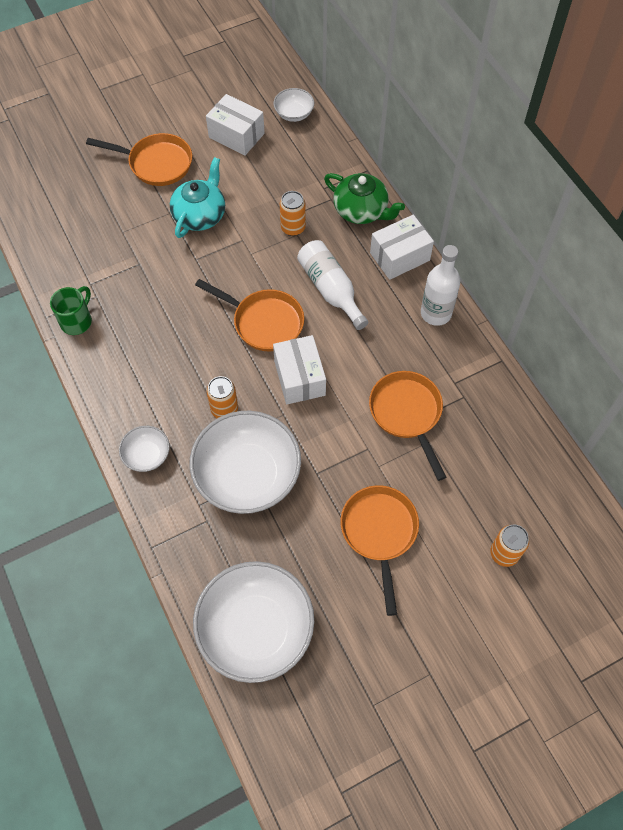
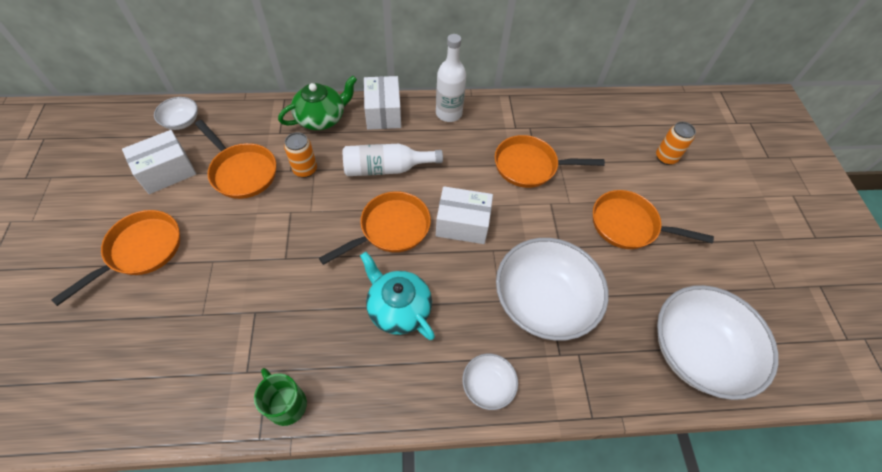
camera: 70 degrees left, 5 degrees down
(200, 215) = (236, 235): turquoise teapot -> turquoise teapot (398, 308)
(224, 409) = (467, 295): orange can -> none
(265, 185) = (242, 172): none -> orange pan

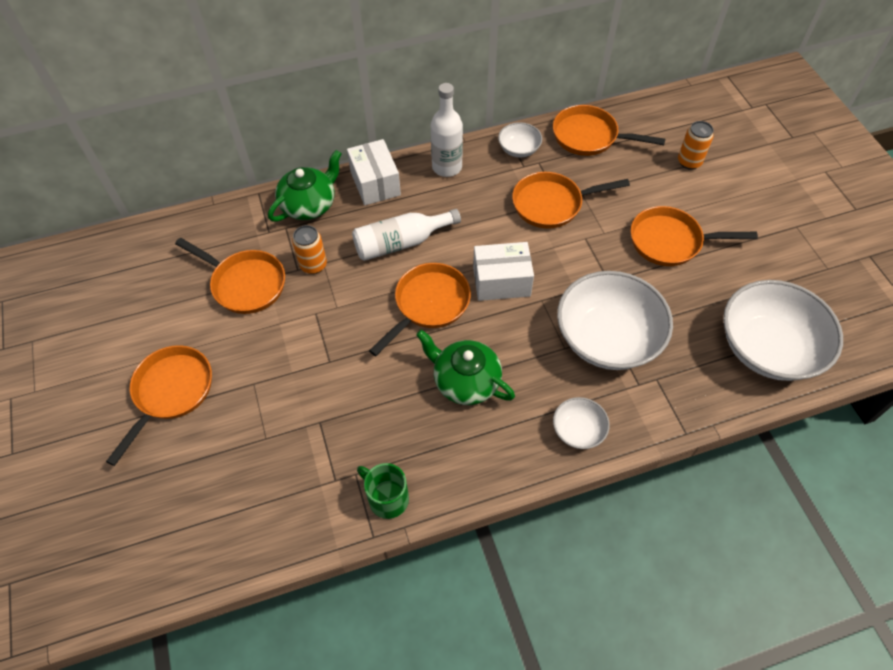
camera: 10 degrees left, 0 degrees up
(167, 172) = (161, 303): white box -> none
(181, 122) = (153, 245): white bowl -> white bowl (519, 149)
(398, 308) = (465, 381): turquoise teapot -> green teapot
(581, 116) = (589, 137): none -> orange pan

